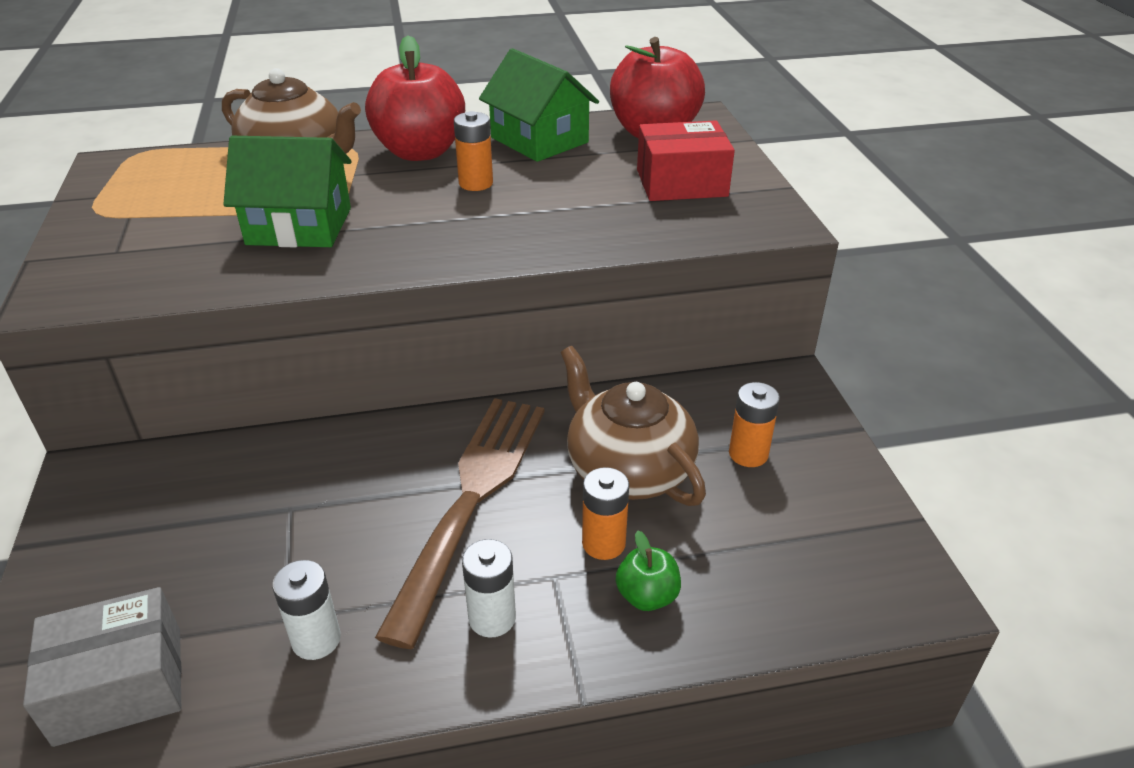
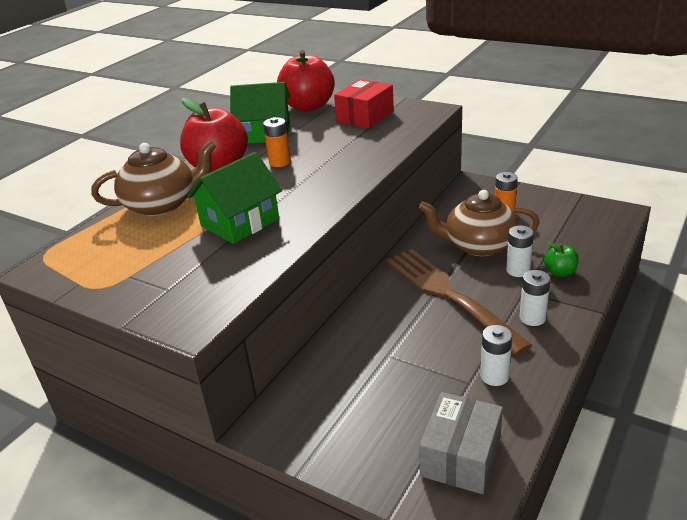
camera: 45 degrees left, 5 degrees down
(603, 543) = (518, 270): orange battery -> white battery

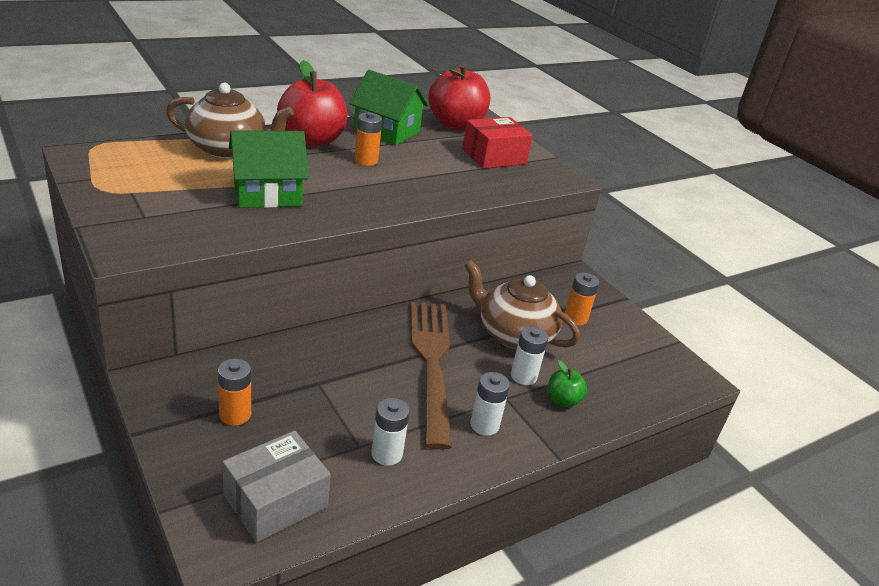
camera: 20 degrees right, 0 degrees up
(357, 414) = (235, 415): none -> orange battery

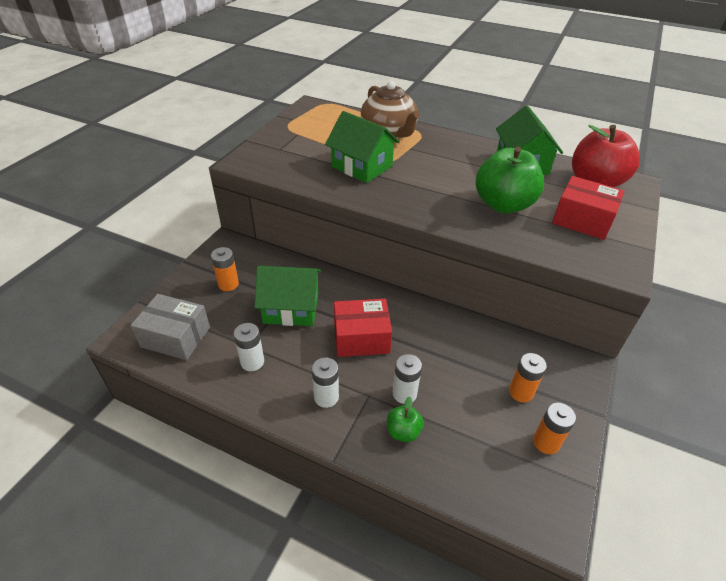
camera: 60 degrees right, 10 degrees up
(312, 140) = (452, 147): red apple -> none
(337, 386) = (291, 308): none -> green house
(366, 160) = (465, 176): orange battery -> orange battery (546, 442)
(432, 170) = (503, 205): none -> green apple
(432, 363) = (361, 338): brown fork -> red box
(513, 334) = (448, 364): brown teapot -> none

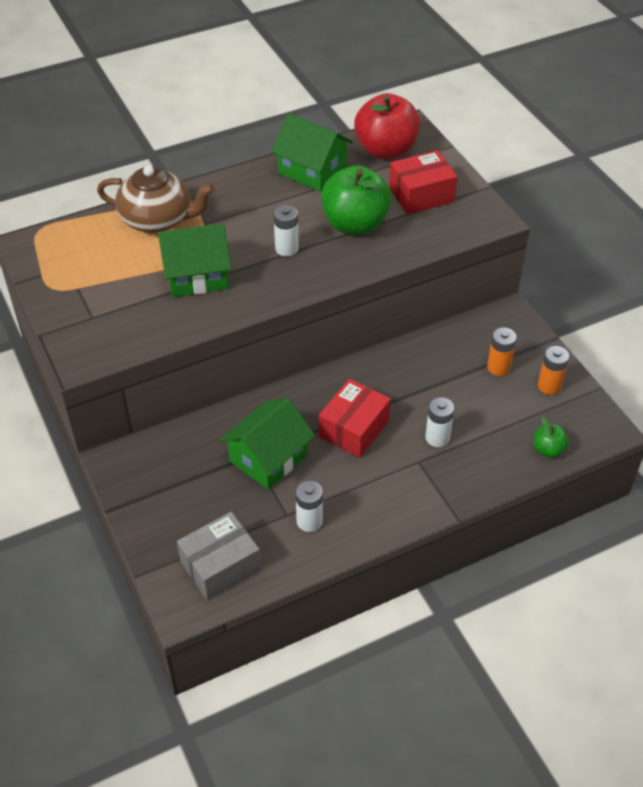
camera: 50 degrees left, 5 degrees up
(228, 284) = (185, 489): orange battery -> none
(326, 397) = (395, 490): white battery -> white battery (286, 248)
(403, 431) = (470, 461): green apple -> green apple (548, 450)

